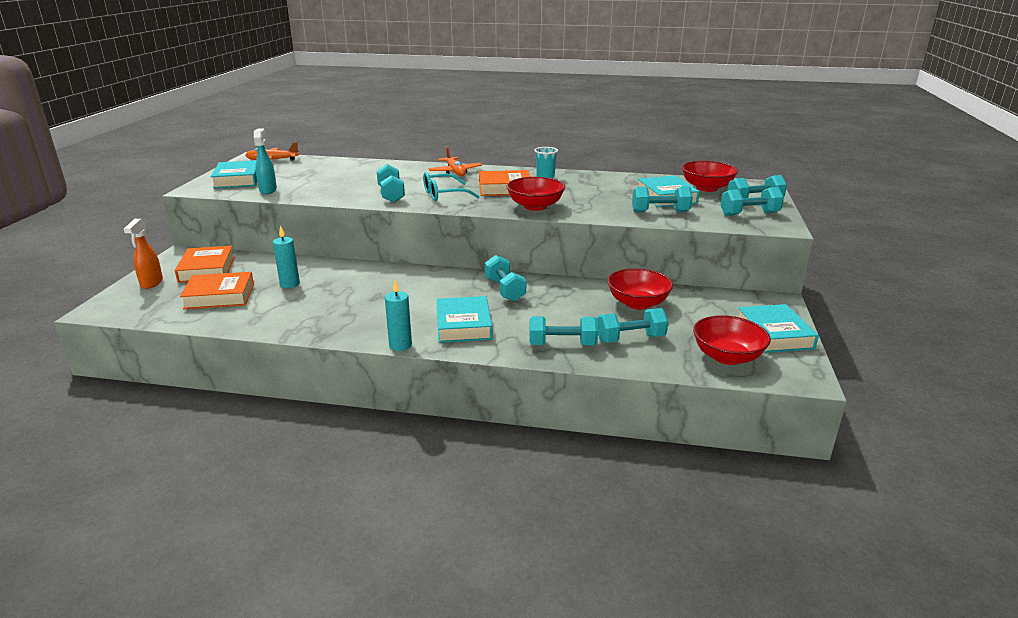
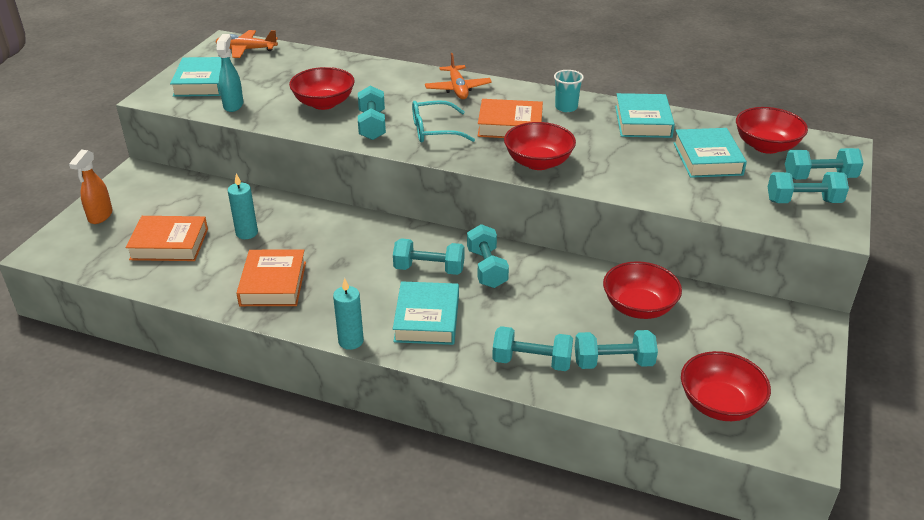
camera: 10 degrees right, 10 degrees up
(207, 269) = (160, 200): orange book -> orange book (273, 283)
(346, 185) = (324, 103): none -> red bowl
(660, 212) = (690, 187): turquoise dumbbell -> turquoise dumbbell (429, 269)
(774, 334) = (790, 376): turquoise book -> turquoise book (643, 121)

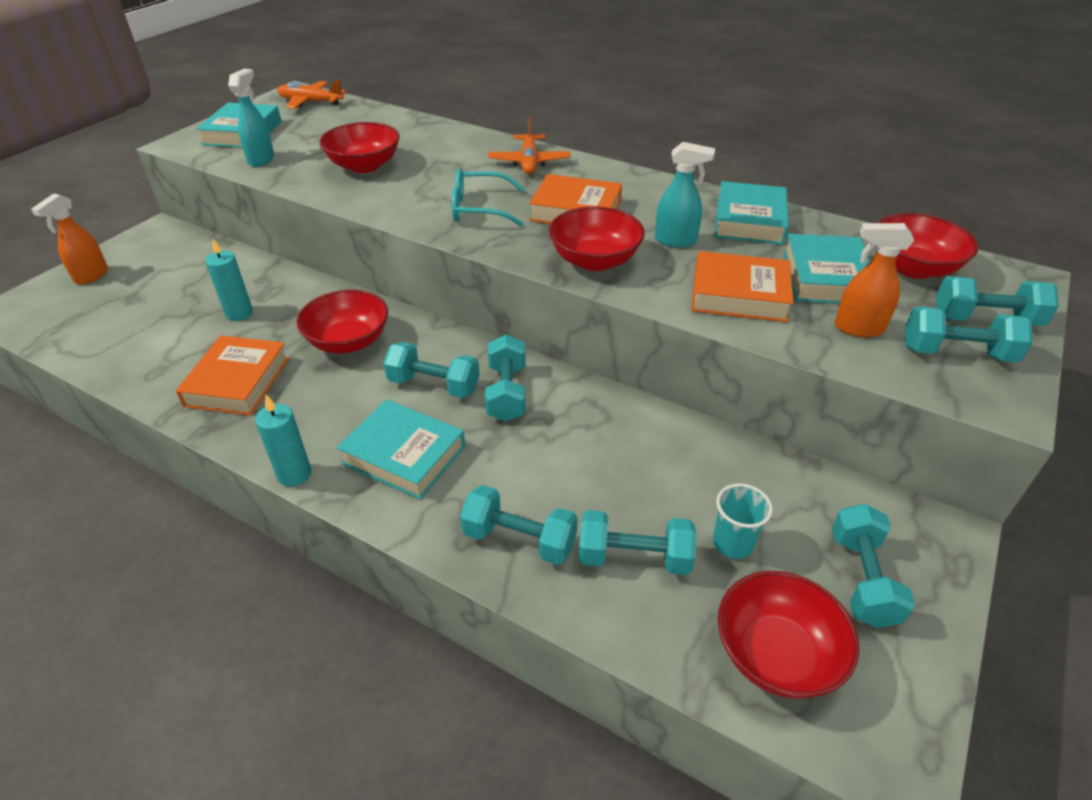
camera: 10 degrees right, 5 degrees up
(169, 244) = (146, 317): orange book -> orange book (739, 294)
(372, 125) = (407, 196): turquoise dumbbell -> turquoise dumbbell (862, 579)
(427, 319) = (404, 455): turquoise book -> turquoise book turned 75 degrees counterclockwise
(566, 107) = (654, 195): turquoise cup -> turquoise cup (732, 543)
(593, 142) = (676, 241): none -> turquoise spray bottle
(639, 307) = (692, 475): red bowl -> red bowl (348, 341)
(736, 192) = (858, 328): none -> orange spray bottle

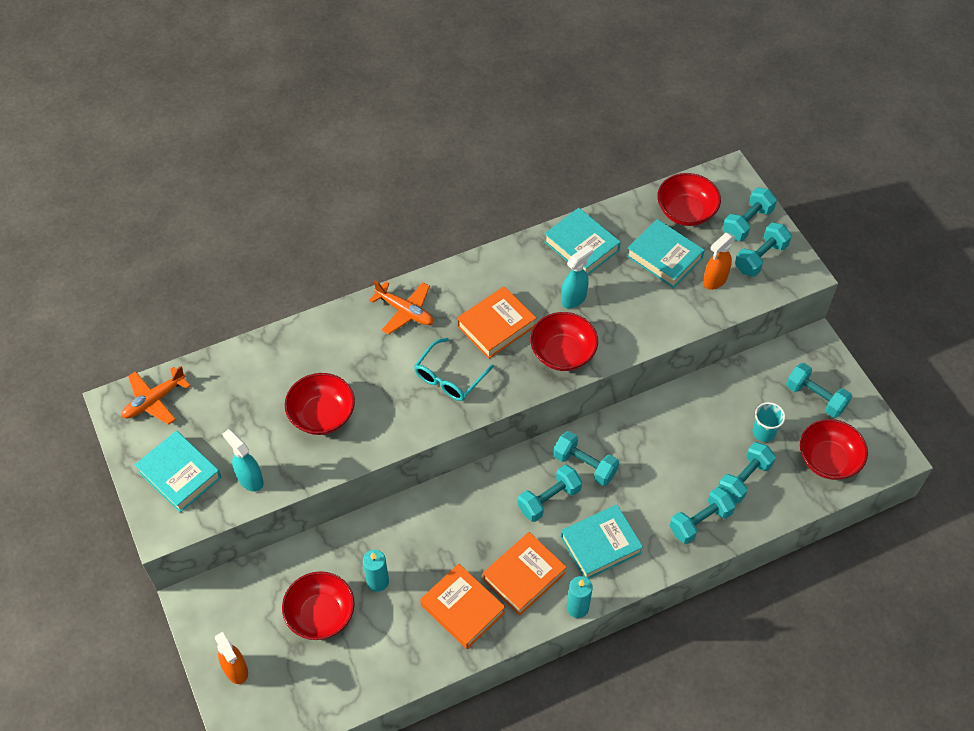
camera: 55 degrees left, 15 degrees up
(348, 341) = (466, 527): red bowl -> red bowl (321, 615)
(739, 294) = (649, 308): orange book -> orange book (524, 576)

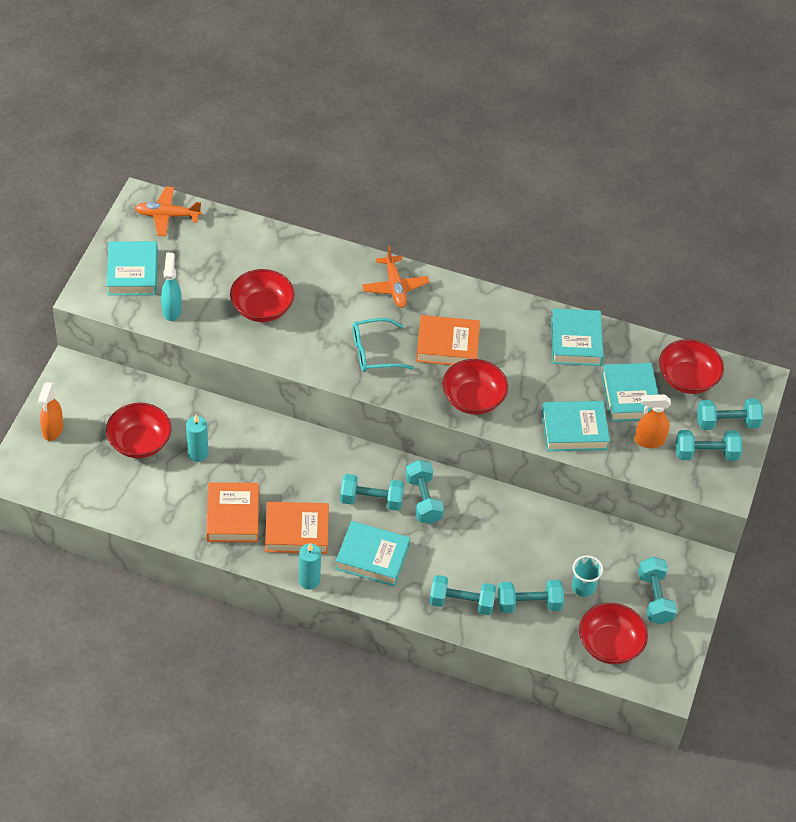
camera: 40 degrees right, 5 degrees down
(574, 298) = (526, 371): turquoise spray bottle -> none
(657, 316) = (574, 430): none -> turquoise book

